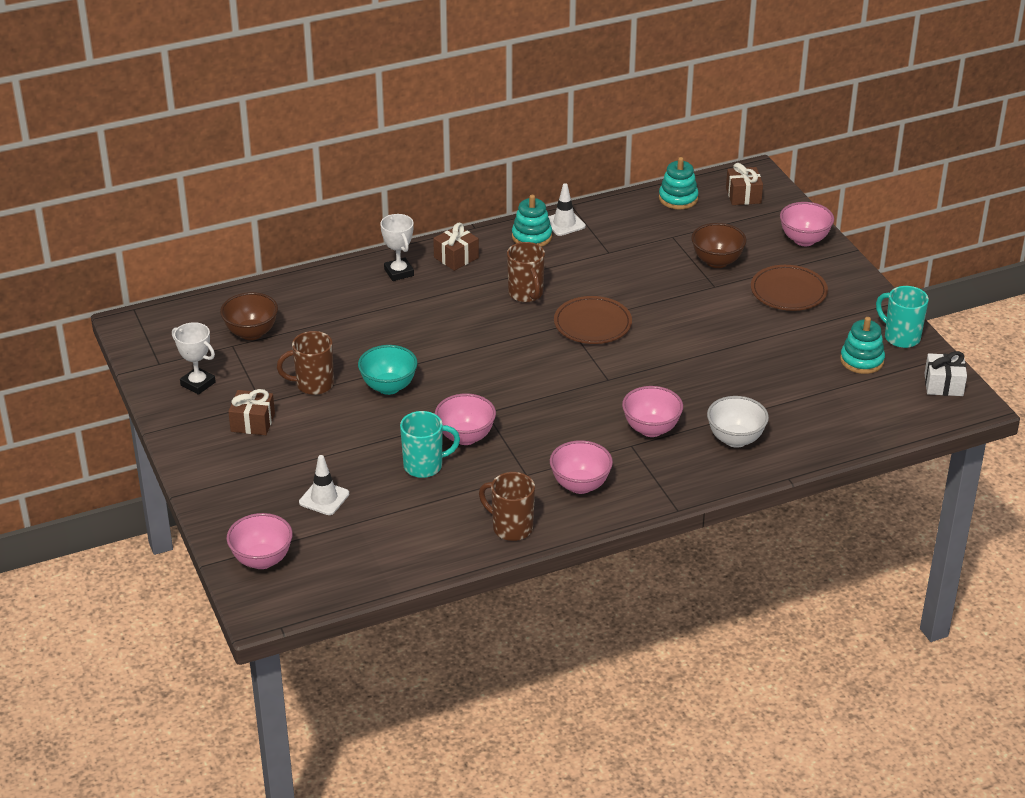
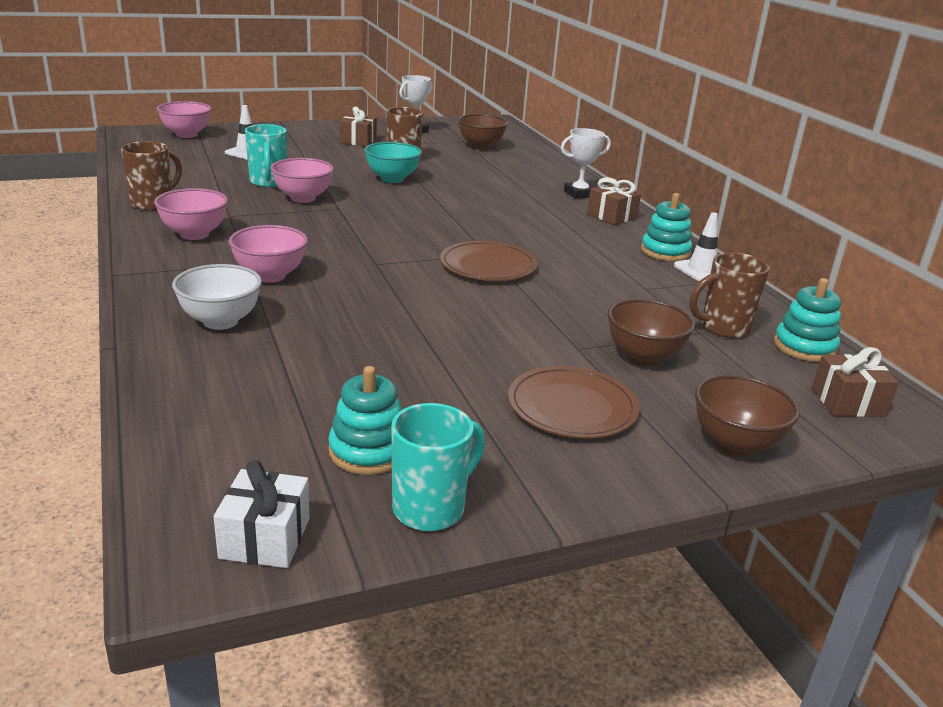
camera: 90 degrees right, 10 degrees down
(526, 294) = (546, 240): brown mug -> brown mug (723, 328)
(804, 240) = (735, 444): pink bowl -> brown bowl

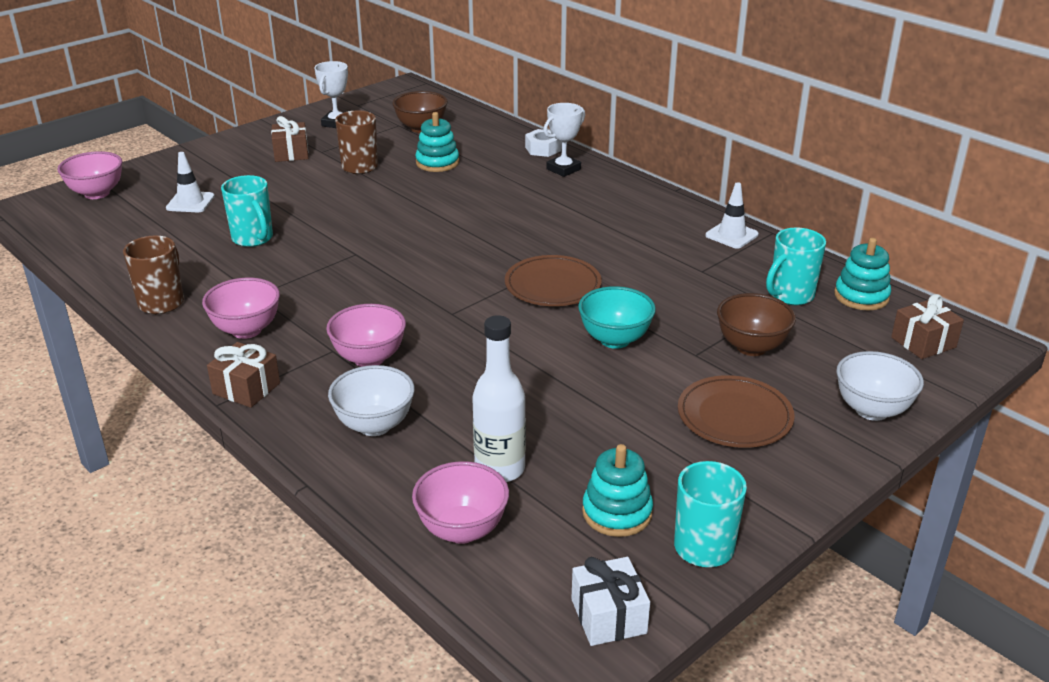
camera: 20 degrees left, 5 degrees up
(293, 383) = (500, 469): none -> white bottle
(303, 198) = (308, 250): pink bowl -> pink bowl (462, 530)
(392, 179) = (373, 199): turquoise bowl -> turquoise bowl (615, 340)
(574, 178) = (543, 149): none -> white nut
(611, 216) = (612, 191): brown gift -> brown gift (246, 388)
(665, 251) = (688, 222): turquoise stacking toy -> turquoise stacking toy (437, 163)
(723, 328) = (790, 295): brown mug -> turquoise mug
(735, 444) = (872, 410): brown bowl -> white bowl

